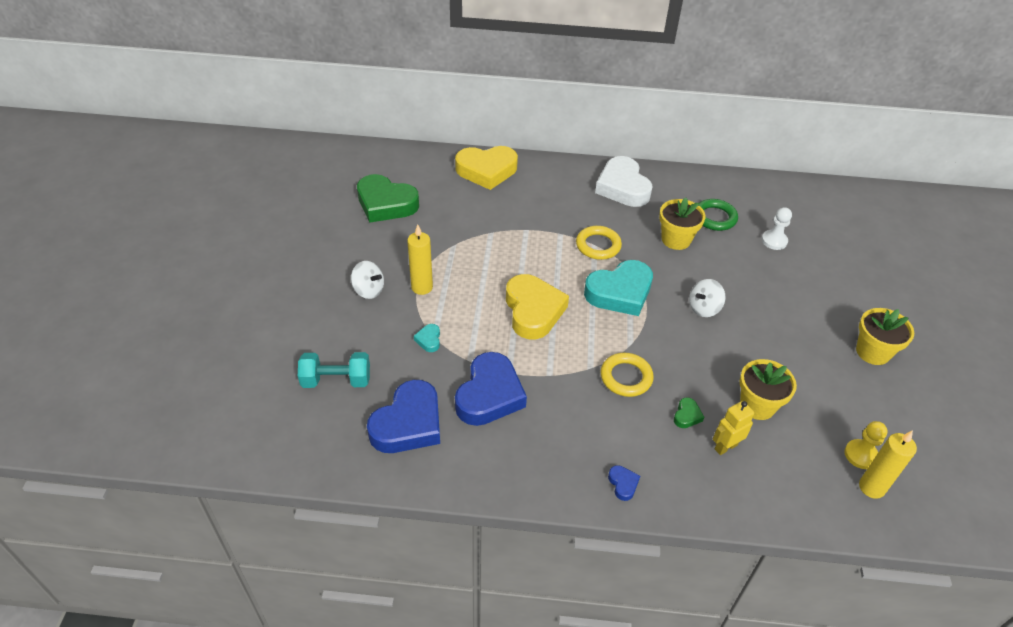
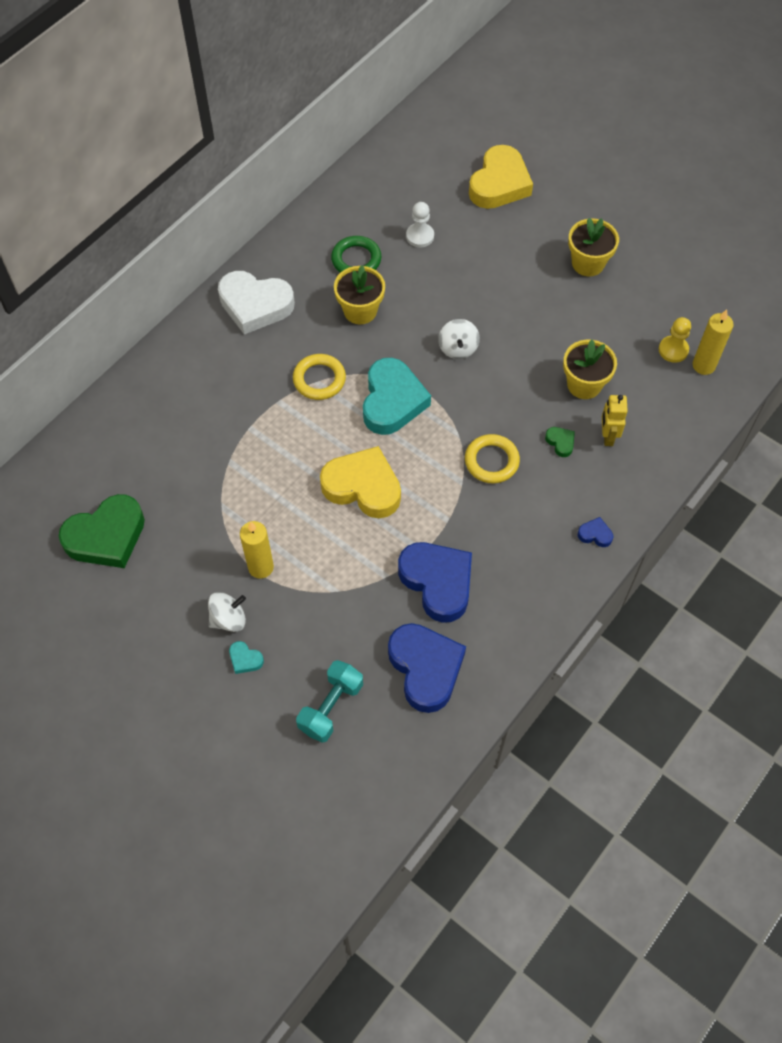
camera: 55 degrees left, 15 degrees up
(429, 340) = (336, 598): turquoise heart -> turquoise heart (245, 659)
(486, 171) = (130, 410): yellow heart -> yellow heart (499, 184)

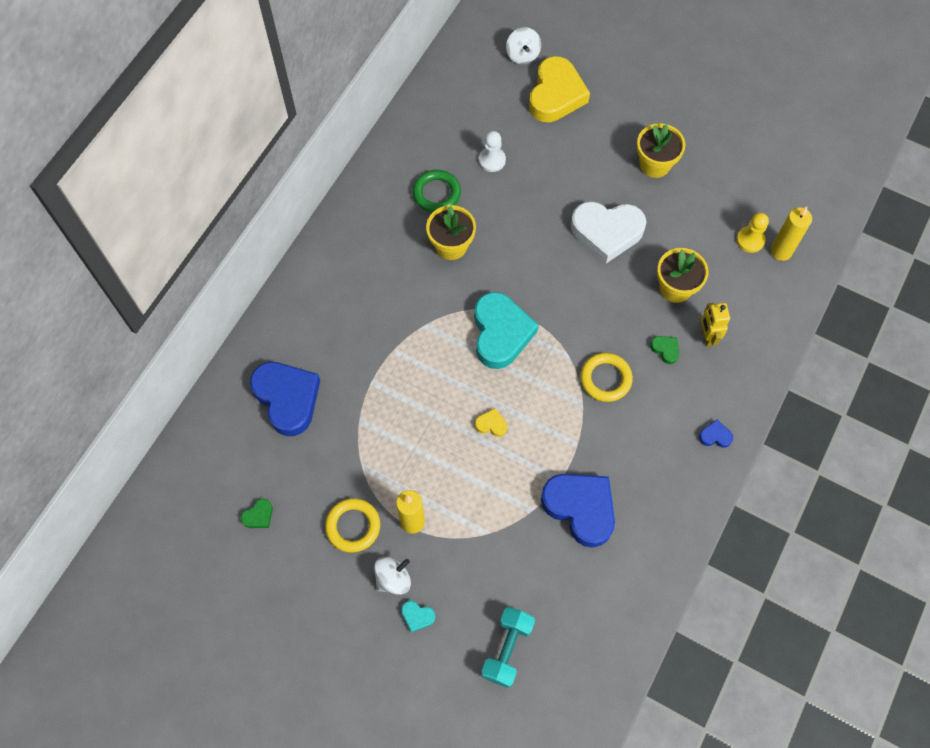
camera: 10 degrees left, 5 degrees up
(106, 536) = (259, 516): green heart -> green heart, size x0.41
(255, 305) = (350, 255): white heart -> white heart (606, 232)
(319, 379) = (427, 322): yellow ring -> yellow ring (353, 526)
(363, 487) = (491, 424): yellow heart -> yellow heart, size x0.41
(425, 668) = (586, 596): blue heart -> blue heart (287, 399)
(458, 348) = (551, 270): white spinning top -> white spinning top (522, 55)

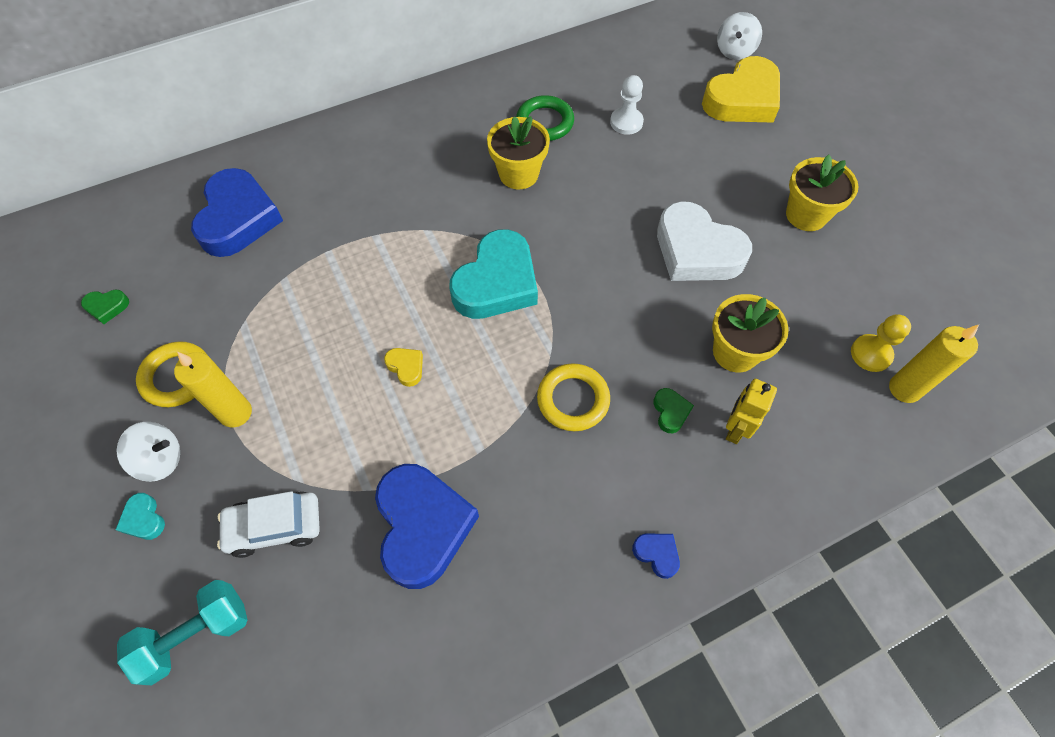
camera: 35 degrees right, 5 degrees down
(497, 566) = (275, 526): none -> white car

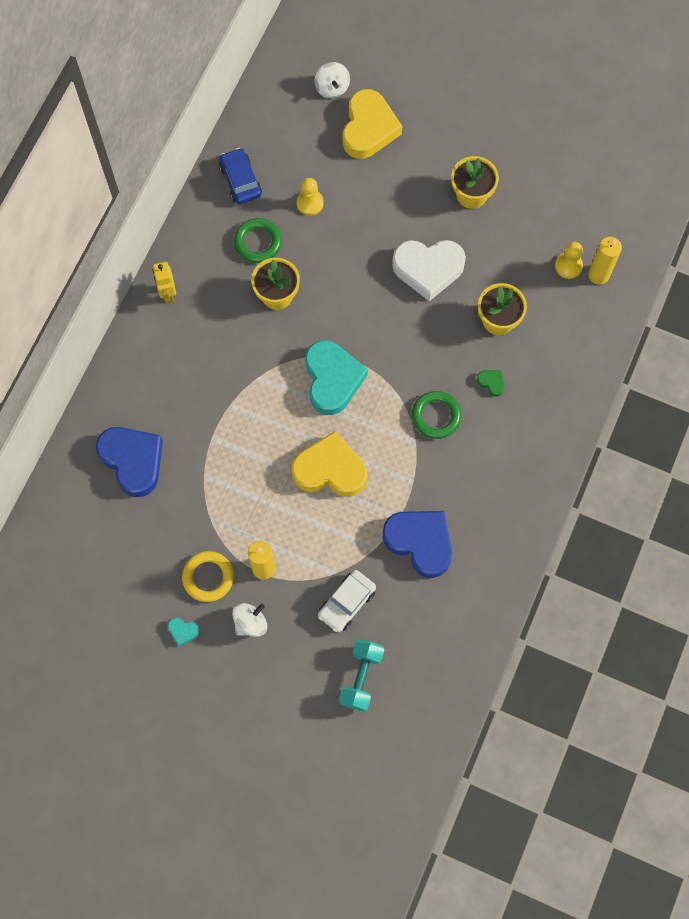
camera: 40 degrees left, 10 degrees up
(107, 307) = (118, 575): green heart -> none
(144, 519) = (276, 655): turquoise heart -> turquoise heart (183, 631)
(406, 367) = (330, 470): yellow heart -> yellow heart, size x2.43
(573, 399) = (436, 416): yellow ring -> green ring
(578, 68) = (240, 180): none -> blue car
(626, 122) = (310, 203): white pawn -> yellow pawn
(657, 554) = (542, 463): blue heart -> none
(735, 429) = (531, 366): yellow robot -> yellow robot (168, 293)

